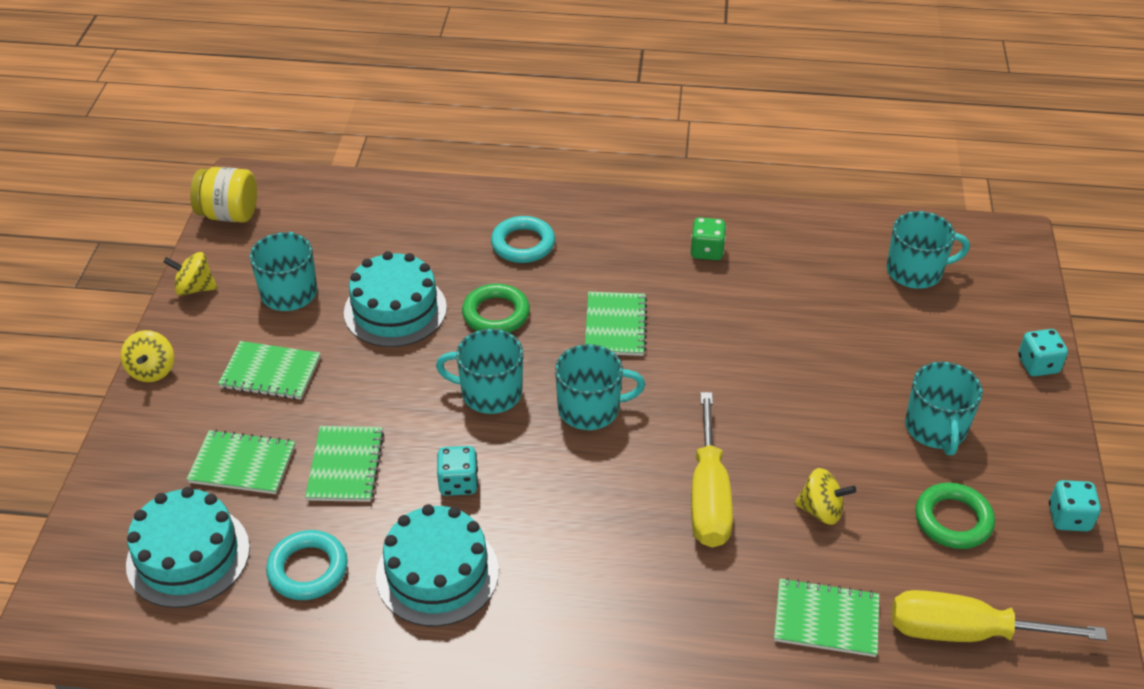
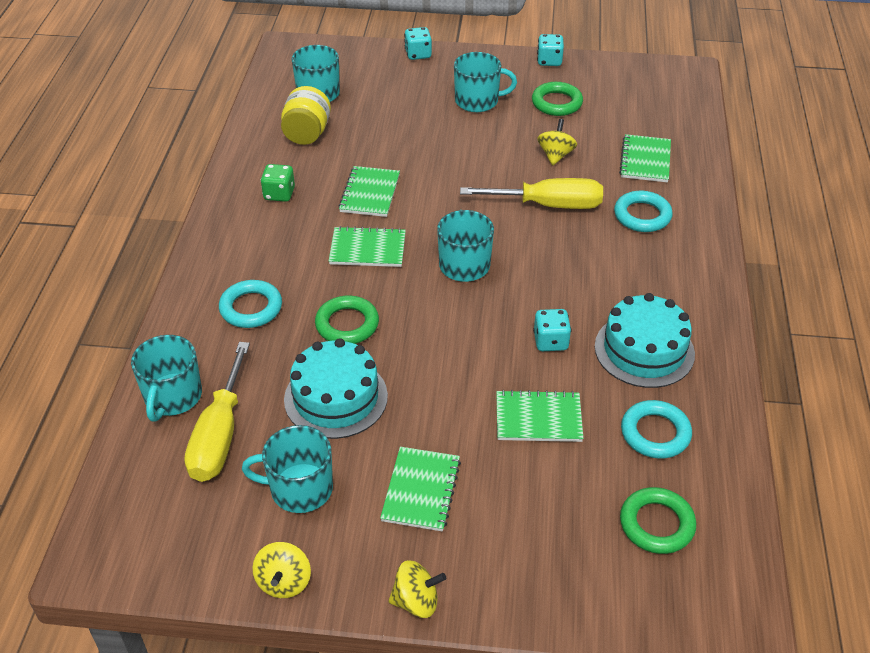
camera: 90 degrees left, 0 degrees up
(188, 556) = (656, 524): turquoise cake -> green ring
(229, 214) = (152, 567): yellow jar -> yellow jar (307, 134)
(242, 464) = (543, 497): green notebook -> green notebook (370, 193)
(490, 392) = (447, 325): turquoise mug -> turquoise mug (172, 397)
(694, 600) = (642, 215): none -> turquoise ring
(965, 632) = (643, 108): yellow screwdriver -> yellow screwdriver (219, 435)

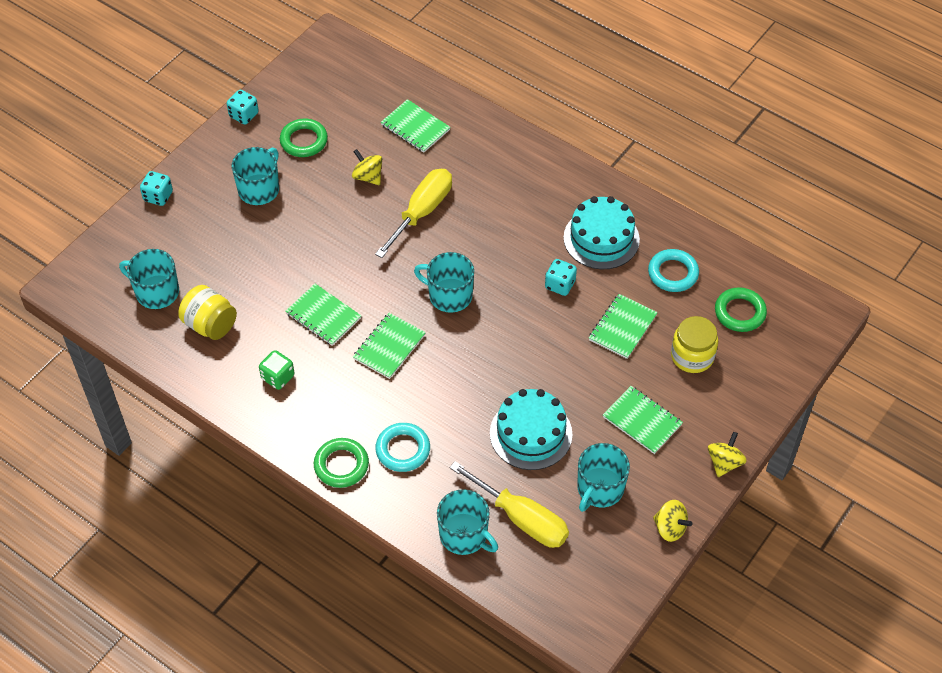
camera: 60 degrees left, 10 degrees up
(347, 324) = (462, 396): green ring -> green ring (341, 465)
(551, 501) = (692, 356): none -> yellow jar
(642, 215) = (473, 164): turquoise ring -> none

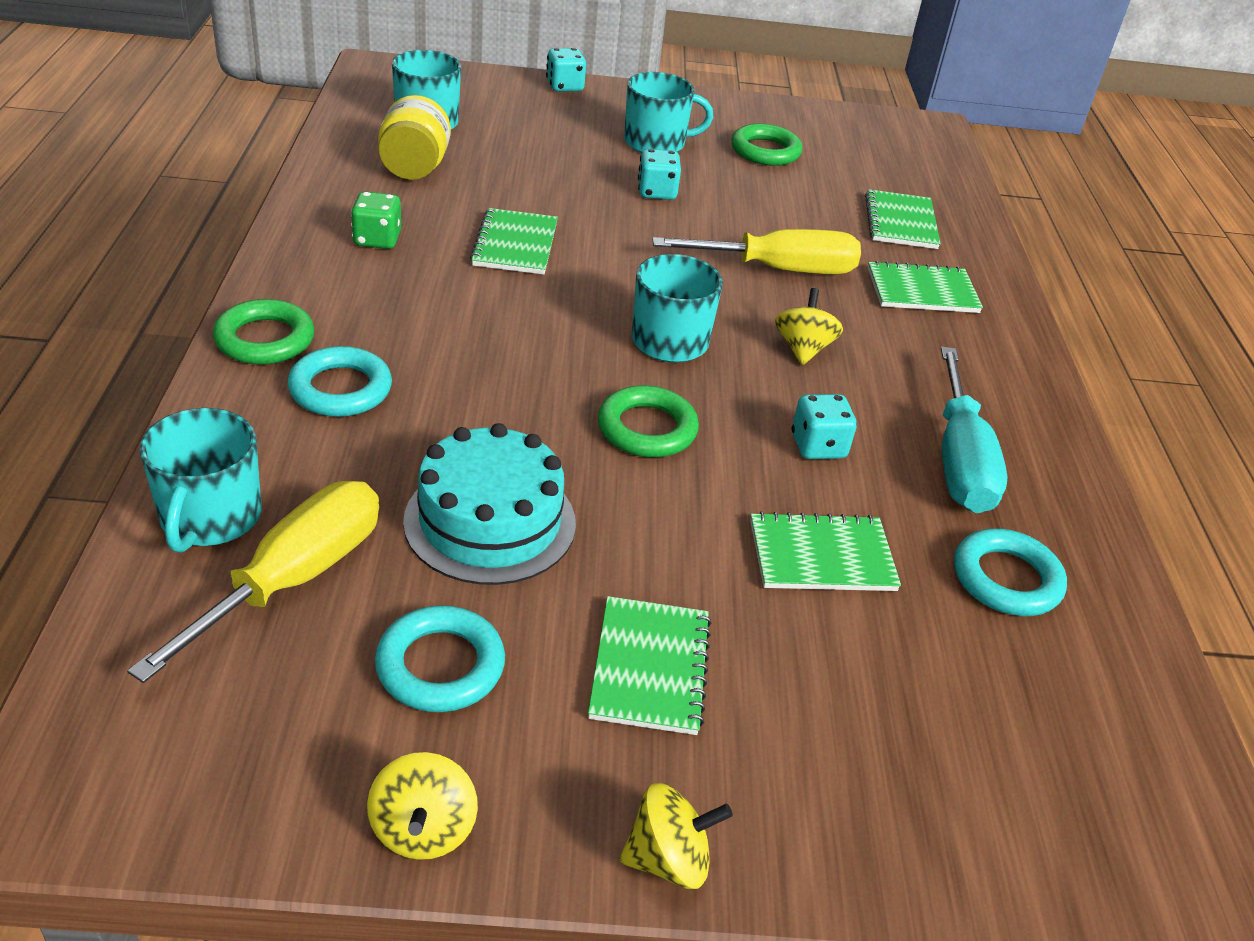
camera: 50 degrees right, 15 degrees down
(244, 115) = (745, 104): turquoise dice -> turquoise dice (657, 192)
(368, 177) = (776, 211): yellow spinning top -> yellow spinning top (803, 349)
(389, 347) = (520, 315): green notebook -> green notebook (922, 291)
(521, 519) = (294, 578): yellow screwdriver -> yellow screwdriver turned 150 degrees counterclockwise
(599, 489) = (440, 666): turquoise mug -> turquoise ring
(601, 238) = (959, 461): turquoise cake -> turquoise screwdriver
(692, 356) = (867, 684): yellow jar -> none
(740, 312) = (1044, 719): green ring -> green ring (647, 429)

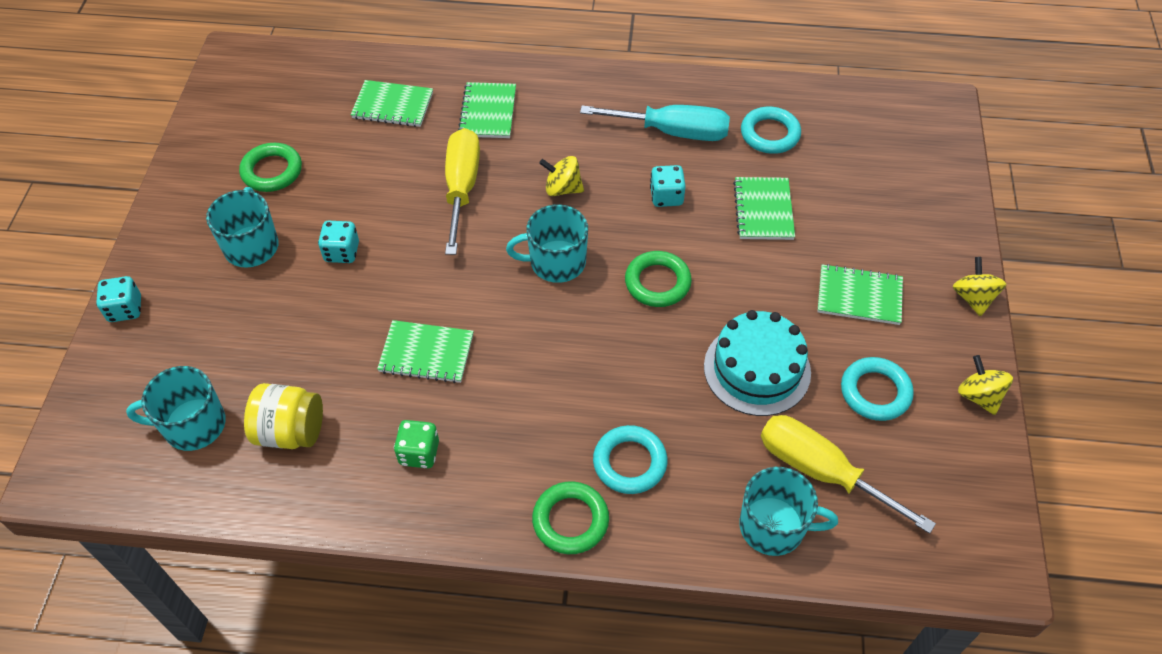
camera: 80 degrees left, 15 degrees up
(423, 829) = (978, 396): yellow spinning top -> yellow spinning top turned 120 degrees counterclockwise

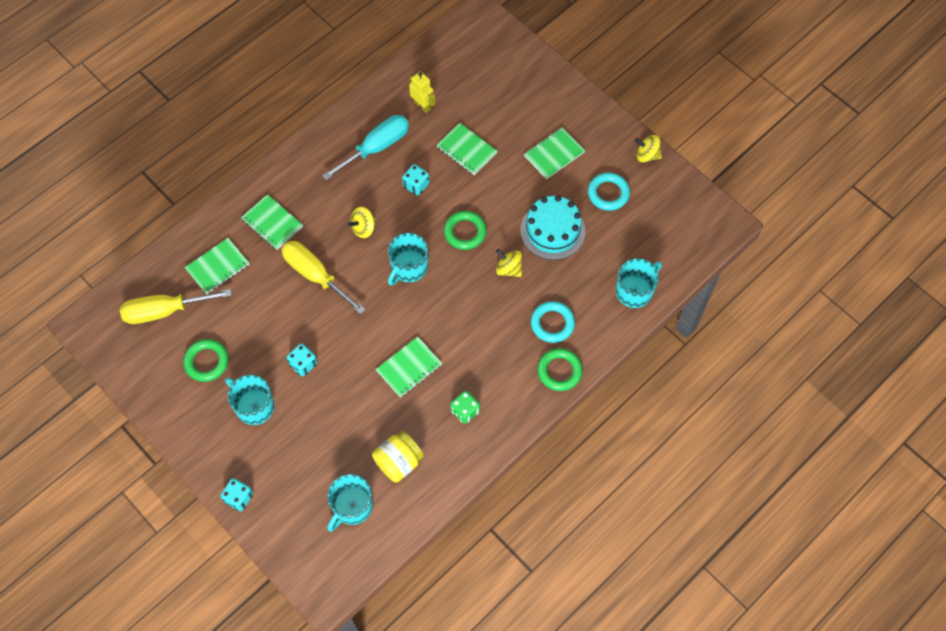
camera: 50 degrees left, 10 degrees up
(770, 134) = (422, 105): turquoise ring -> yellow robot
(821, 471) = (626, 250): yellow screwdriver -> yellow screwdriver (164, 311)
(973, 298) = (598, 110): yellow spinning top -> yellow spinning top (509, 269)

